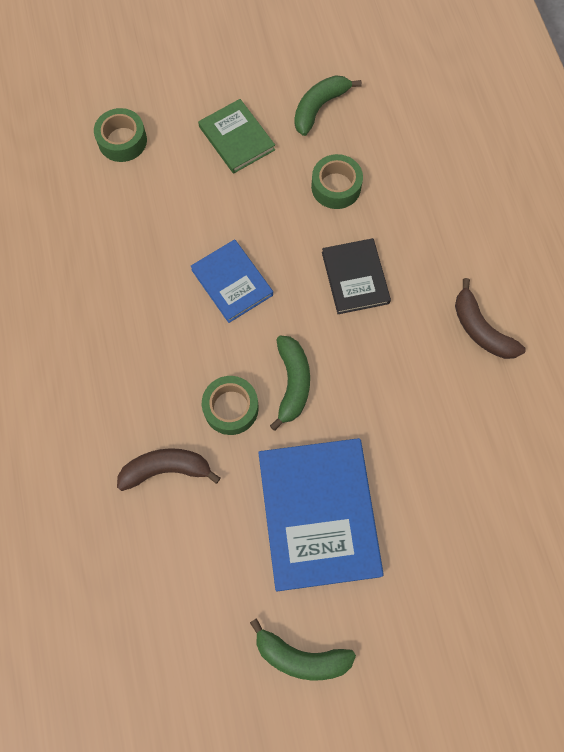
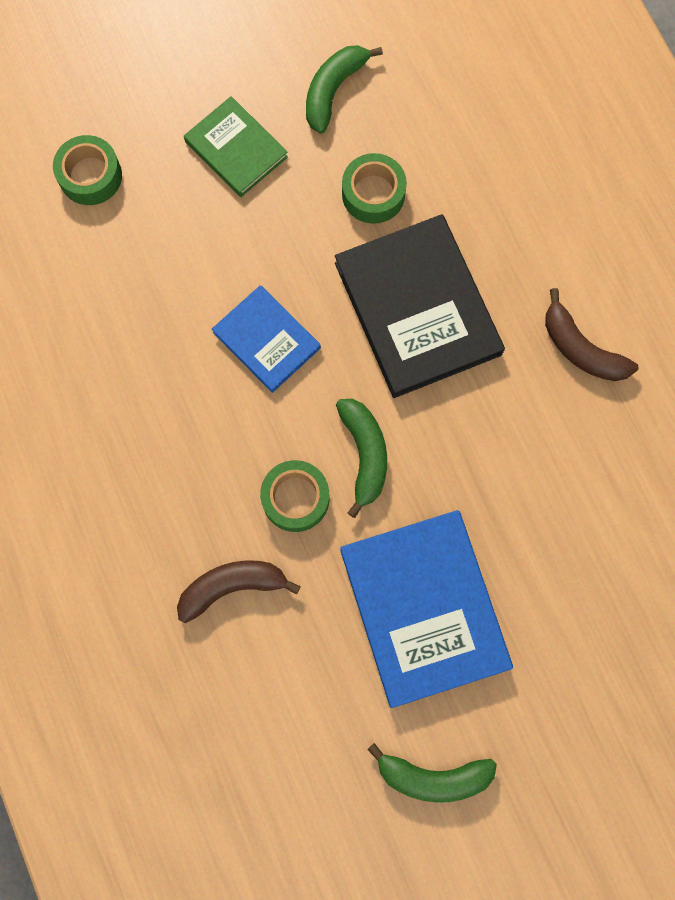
camera: 10 degrees left, 5 degrees up
(355, 278) = (417, 309): black book -> black book, size x1.77

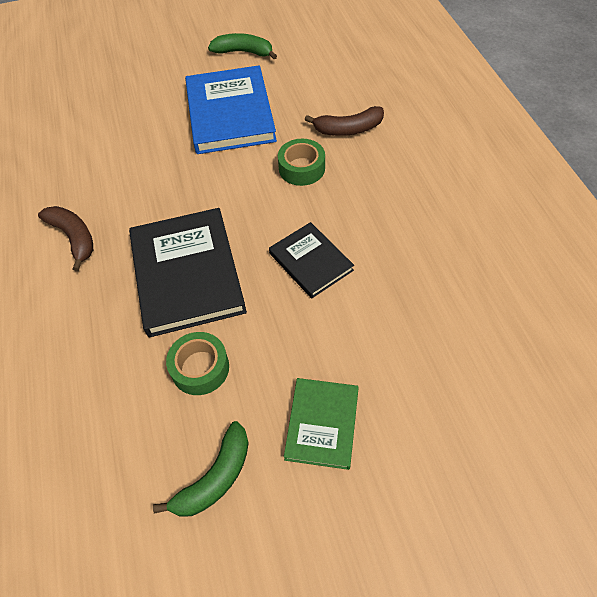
camera: 170 degrees left, 20 degrees down
(90, 176) = (466, 411): green tape -> none
(236, 149) = (322, 424): green book -> green book turned 45 degrees clockwise
(266, 340) = (311, 262): blue book -> black book
(364, 454) = (250, 188): green banana -> none

